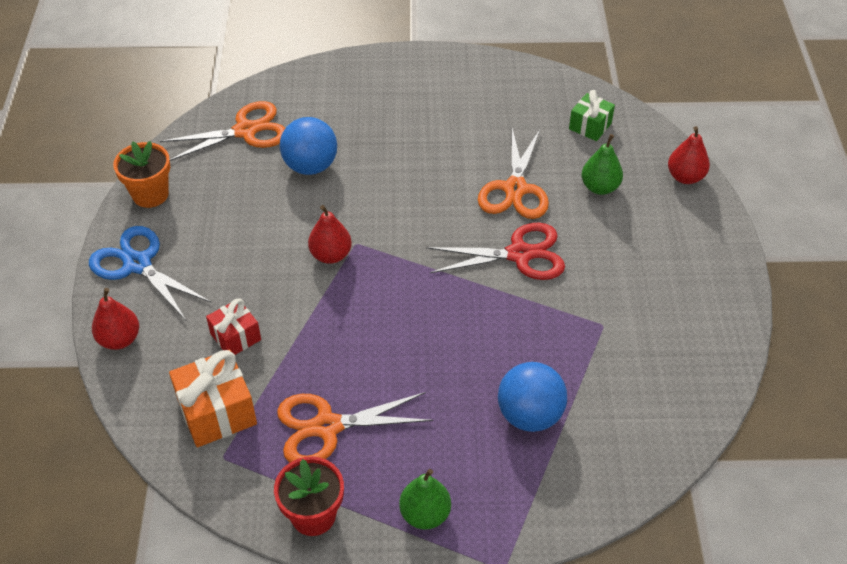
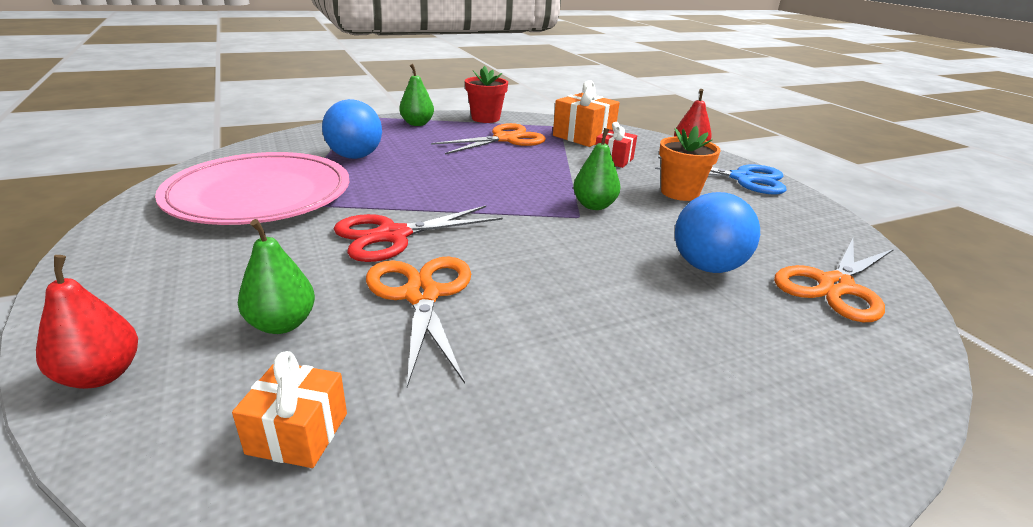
camera: 155 degrees right, 20 degrees down
(150, 194) = (816, 216): orange flower pot -> orange flower pot (679, 193)
(331, 255) = (594, 206): red pear -> green pear
(590, 126) = (298, 433): green gift -> orange gift
(628, 347) = (260, 195): none -> pink plate

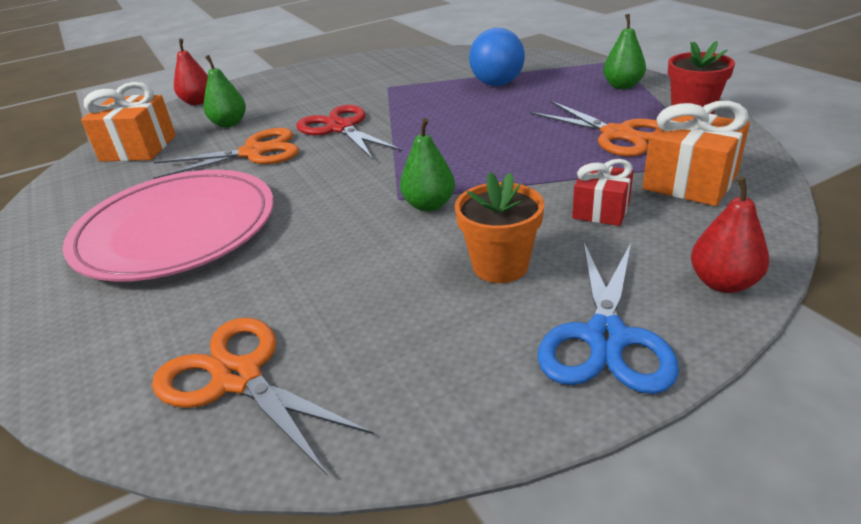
camera: 90 degrees right, 5 degrees up
(260, 195) = (399, 77): pink plate -> pink plate (176, 230)
(298, 433) = (138, 148): orange gift -> orange gift, size x1.60
(707, 267) = (289, 278): blue ball -> none

